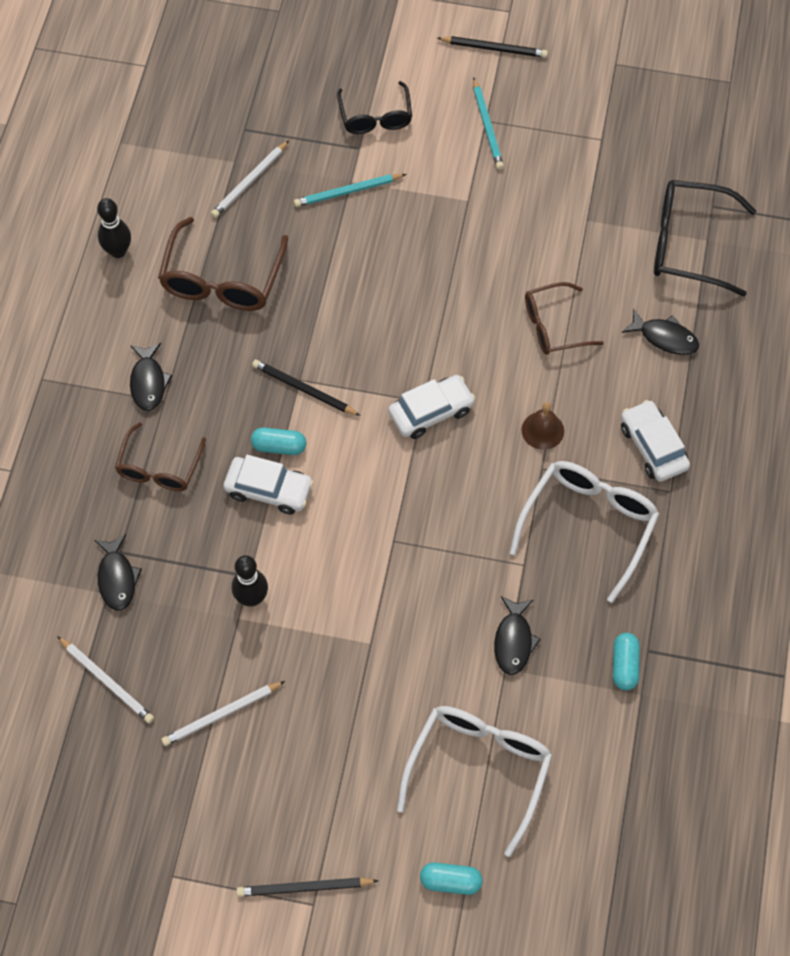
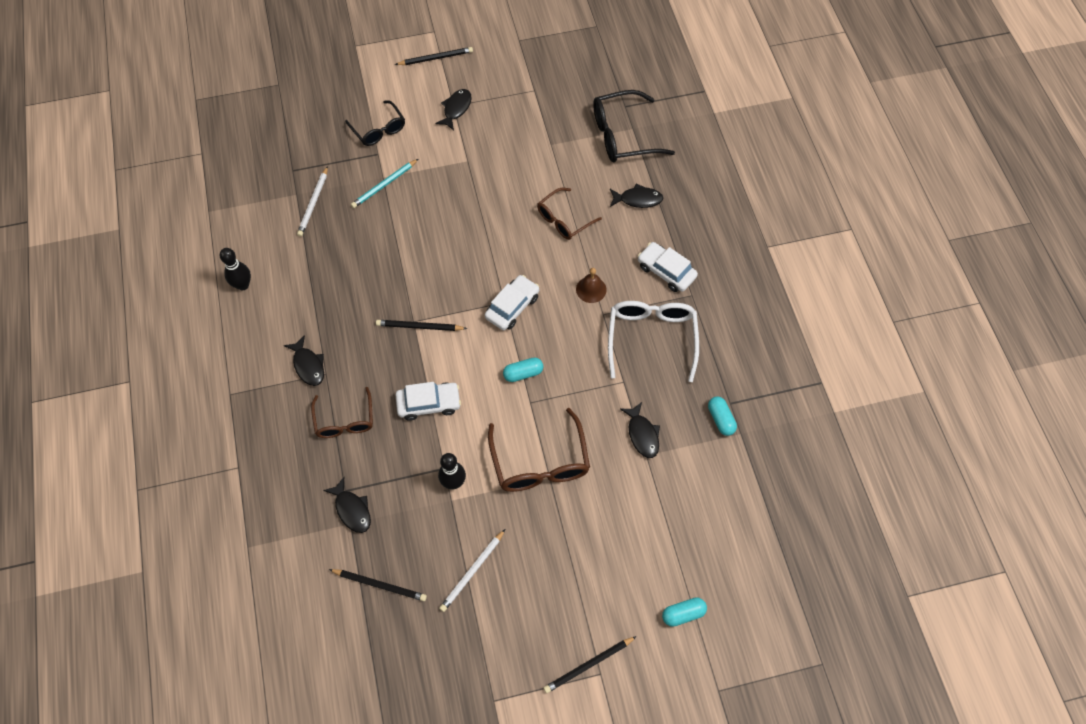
camera: 25 degrees left, 0 degrees up
(107, 681) = (380, 585): white pencil -> black pencil
(222, 280) = (326, 276): brown glasses -> brown glasses (540, 463)
(279, 446) = (421, 372): turquoise capsule -> turquoise capsule (523, 373)
(479, 769) = (663, 529): white glasses -> none
(487, 126) = (456, 109): turquoise pencil -> black fish

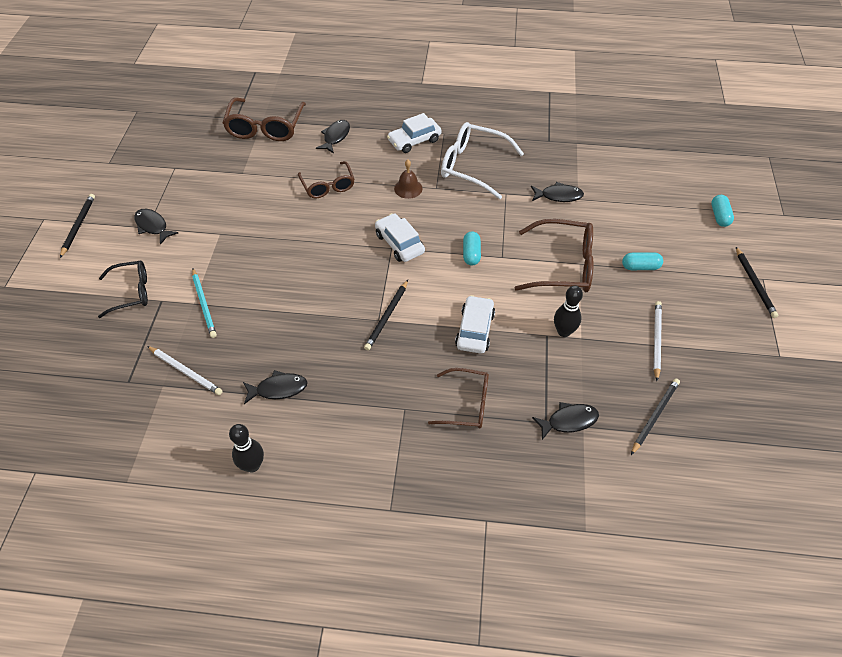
camera: 70 degrees left, 10 degrees down
(308, 365) = (388, 422): black fish -> black fish (278, 389)
(472, 572) = (656, 340): white pencil -> white pencil turned 135 degrees counterclockwise
(622, 135) = (265, 128): black glasses -> brown glasses
(720, 419) = (561, 149): turquoise capsule -> turquoise capsule (640, 267)

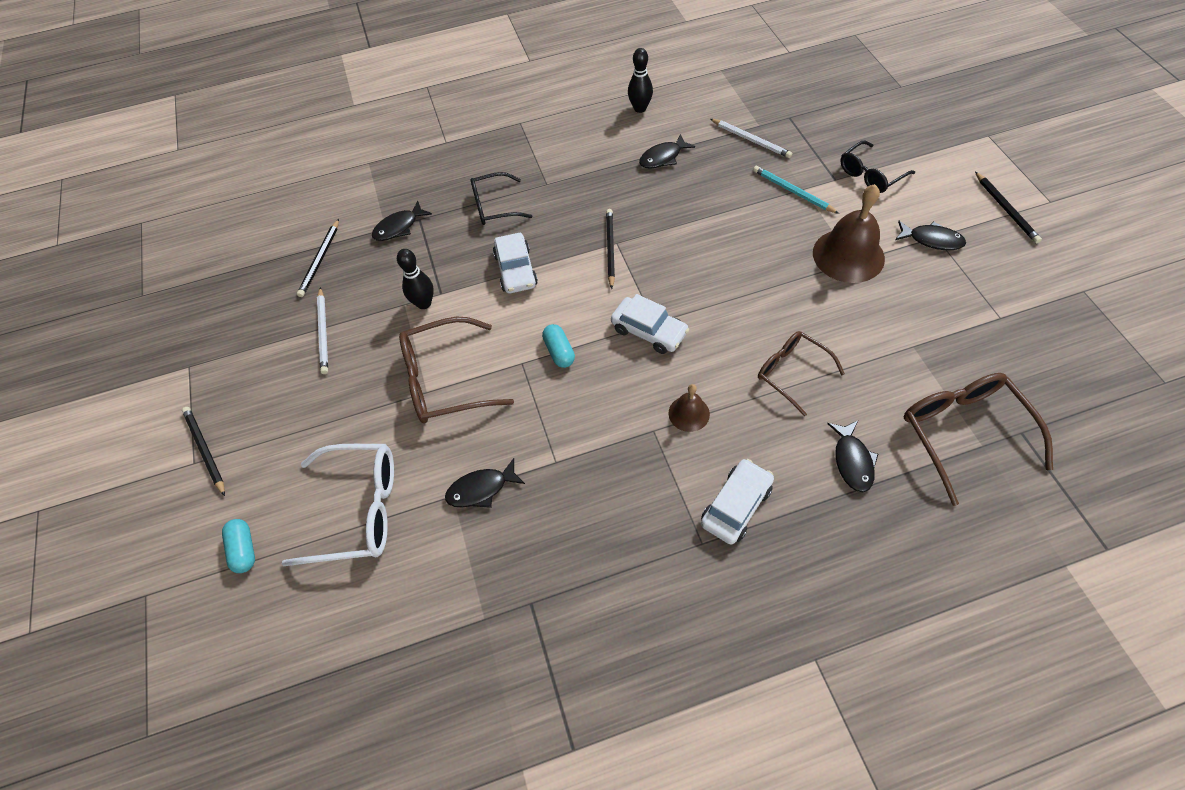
camera: 160 degrees right, 5 degrees up
(186, 371) = (751, 140): white pencil -> white pencil turned 150 degrees counterclockwise
(219, 239) = (848, 255): none -> brown bell
(467, 404) = (494, 206): brown glasses -> black glasses
(472, 166) = (624, 492): white glasses -> white glasses (359, 510)
(640, 267) = (350, 417): turquoise capsule -> none

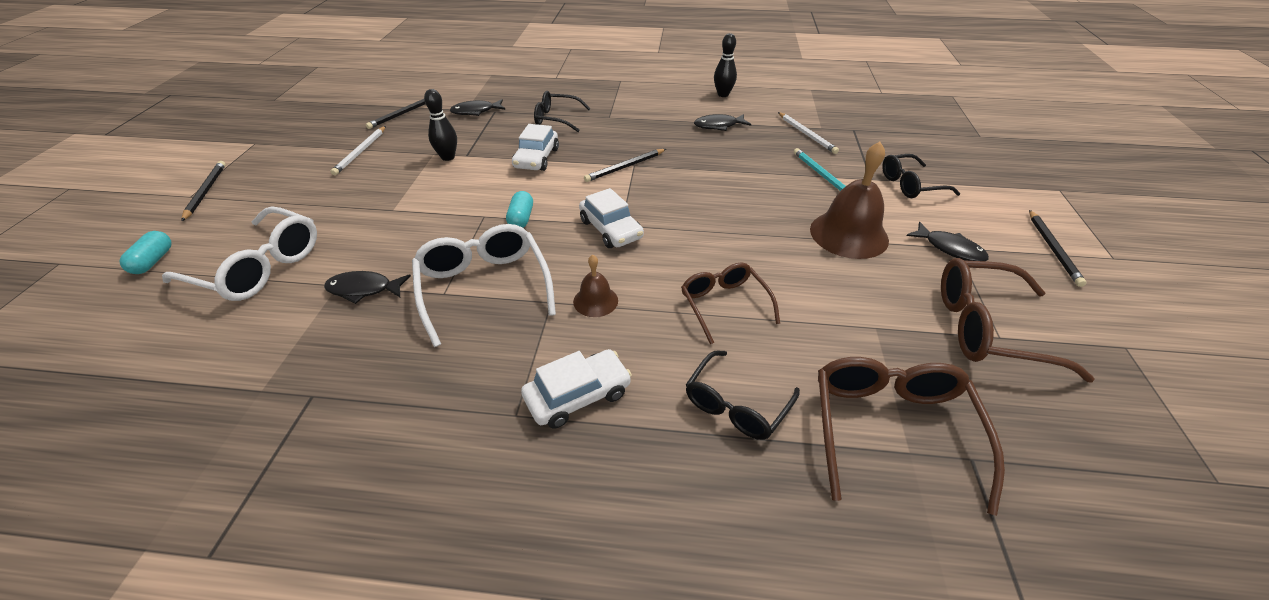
camera: 20 degrees right, 15 degrees down
(444, 380) = (413, 207): brown glasses -> brown glasses (987, 328)
(585, 440) = (484, 287): none -> white glasses
(610, 249) = (625, 167): black pencil -> black pencil turned 150 degrees counterclockwise
(852, 461) = (736, 405): black fish -> black glasses

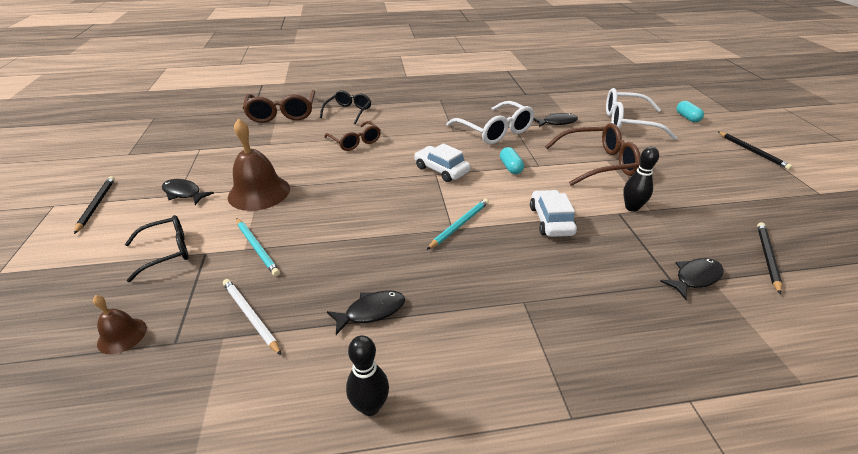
camera: 165 degrees right, 5 degrees down
(361, 152) = (714, 200): white pencil -> none
(556, 119) = (585, 284): black glasses -> none
(578, 395) = (418, 106): white car -> none
(595, 301) = (429, 134): brown bell -> brown bell (122, 335)
(625, 167) = (459, 225): black pencil -> turquoise pencil
(987, 328) = (203, 151): brown glasses -> brown glasses (598, 163)

